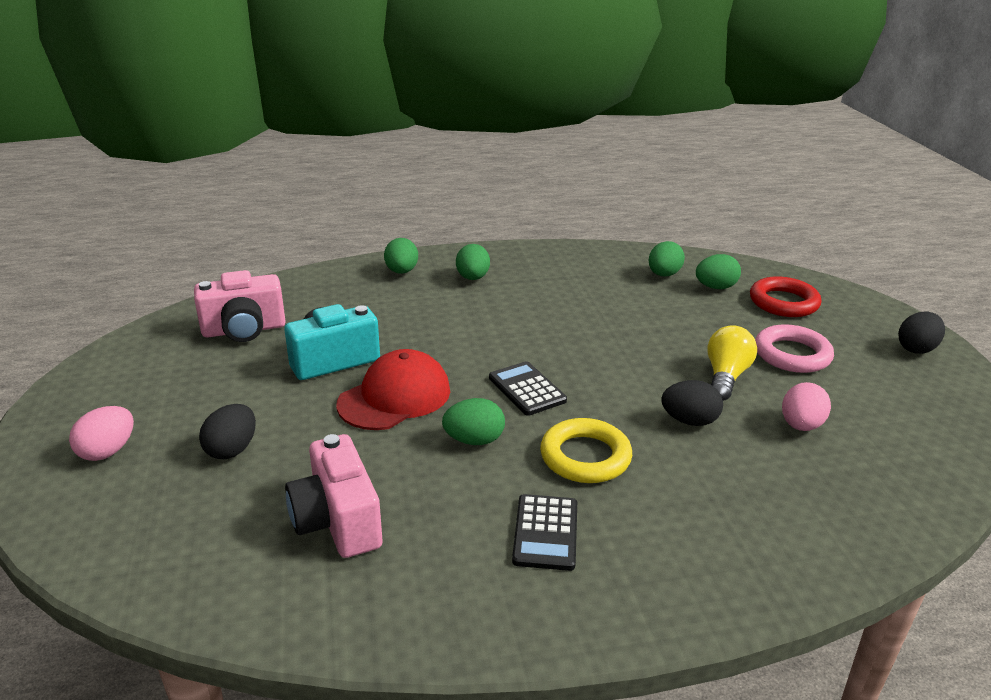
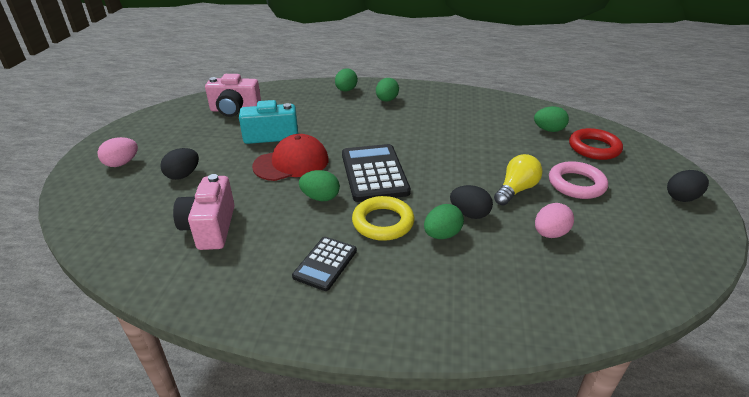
camera: 20 degrees right, 5 degrees up
(527, 389) = (374, 173): black calculator -> black calculator, size x1.71
(663, 275) = (516, 116): green egg -> green egg (442, 235)

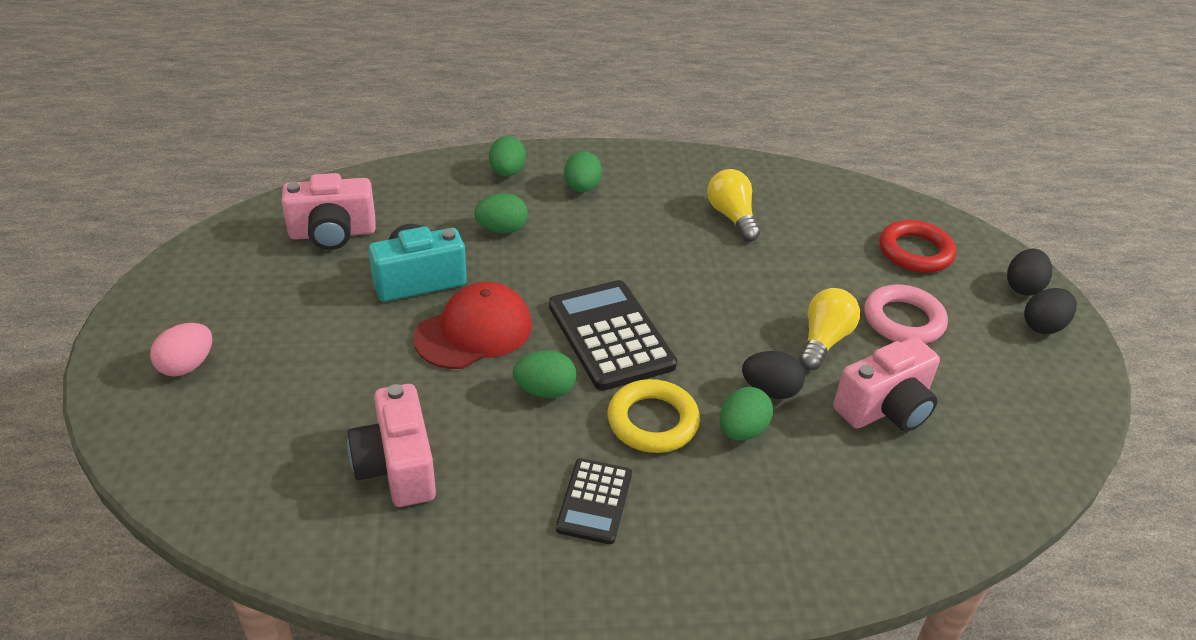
camera: 15 degrees left, 5 degrees up
(183, 175) = (306, 376): black egg -> black egg (1023, 287)
(474, 120) = (732, 217): none -> yellow light bulb
(548, 130) = (845, 224): green egg -> green egg (502, 229)
(550, 234) = (885, 408): pink egg -> pink camera

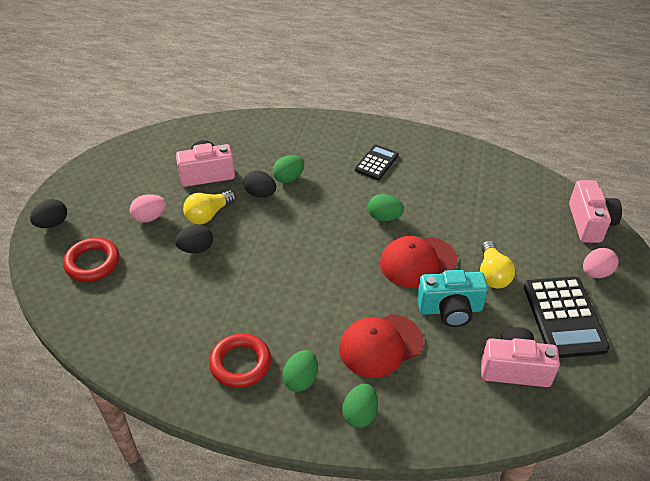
camera: 160 degrees left, 5 degrees up
(397, 467) = (469, 194): pink camera -> pink camera (589, 223)
(502, 229) = (380, 345): green egg -> red cap
(611, 335) = (333, 242): black calculator -> black calculator (564, 317)
(652, 421) = (332, 191): yellow ring -> none
(655, 190) = (240, 363): none -> red ring
(732, 217) = (197, 321): yellow light bulb -> yellow light bulb (492, 274)
(903, 320) = (150, 217): pink ring -> pink egg
(1043, 326) = (72, 198): black egg -> black egg (196, 249)

